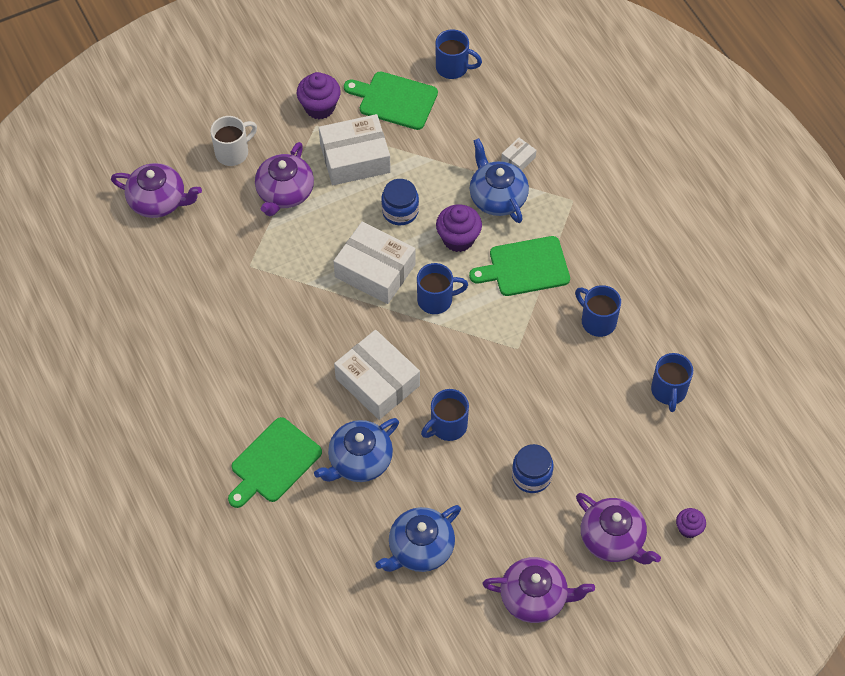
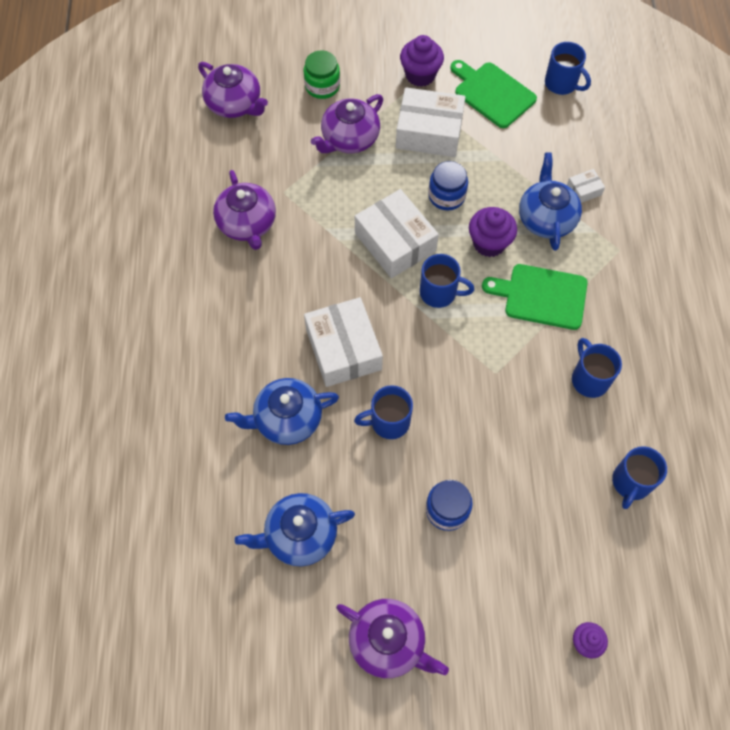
camera: 25 degrees right, 5 degrees up
(233, 152) = (322, 86): white mug -> green jar
(273, 463) = (206, 386): green cutting board -> none
(613, 539) = (499, 616): purple teapot -> purple teapot (247, 224)

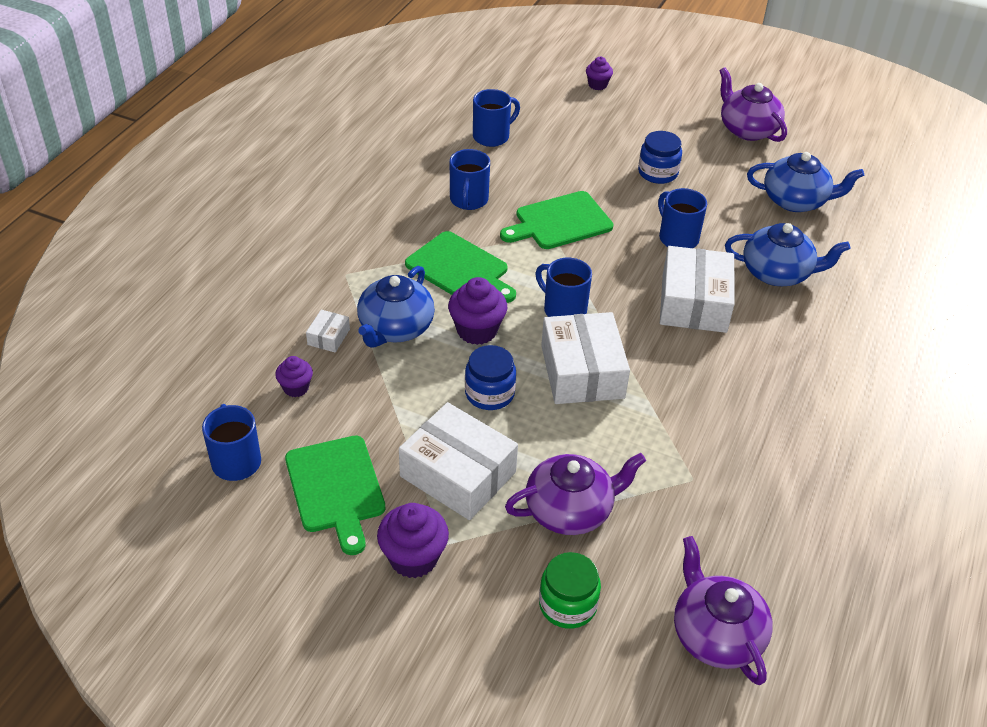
camera: 155 degrees left, 20 degrees down
(247, 224) = (755, 460): purple teapot -> none
(388, 422) = (677, 238): blue mug -> blue mug turned 135 degrees counterclockwise
(497, 391) = (560, 222): none -> green cutting board
(570, 144) = (296, 388): none -> purple cupcake
(584, 190) = (328, 337): white box -> white box turned 75 degrees counterclockwise

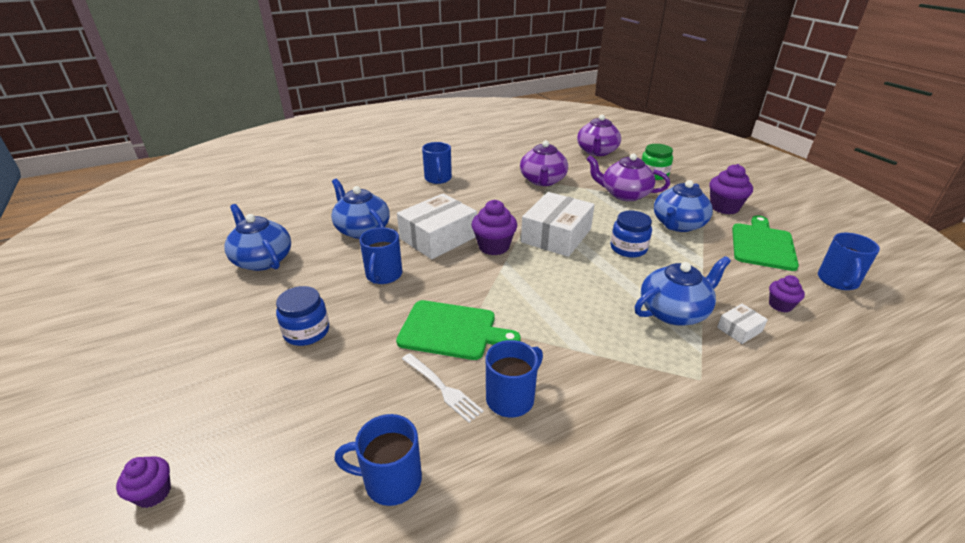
camera: 140 degrees left, 10 degrees down
(458, 474) = (678, 224): white box -> blue teapot
(460, 269) = (582, 332): green cutting board -> none
(477, 330) = (607, 283): purple cupcake -> purple cupcake (494, 246)
(519, 185) = (442, 388): none -> white fork
(563, 310) = (529, 269): blue mug -> blue mug (438, 179)
(747, 129) = (162, 331): purple teapot -> purple teapot (542, 181)

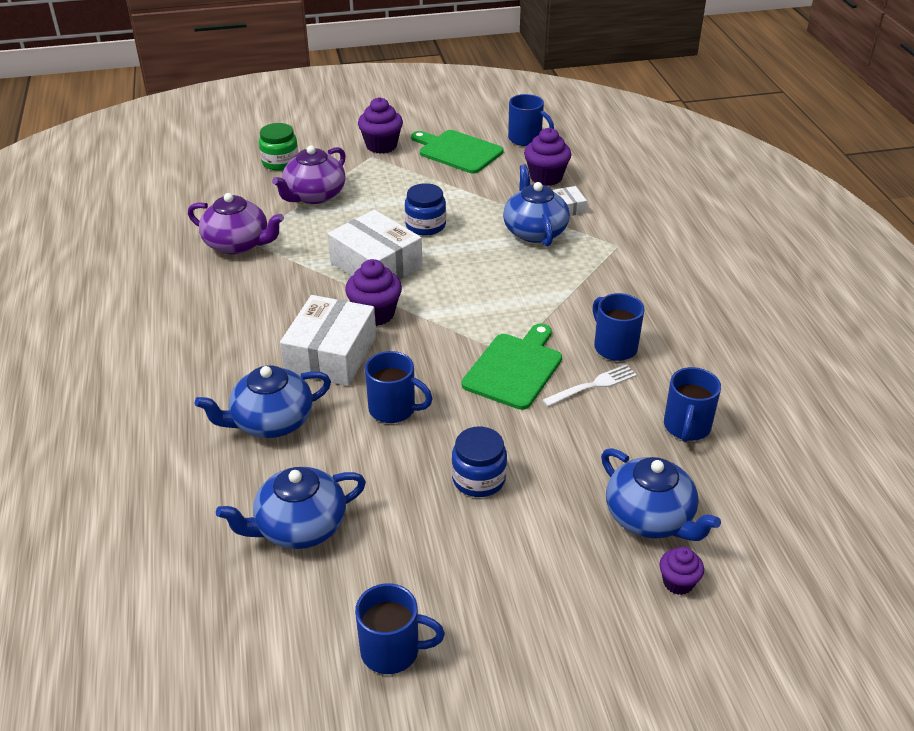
camera: 75 degrees left, 5 degrees up
(438, 179) = (164, 333): blue mug -> blue mug (392, 651)
(438, 237) = (331, 354): white box -> white box turned 45 degrees clockwise
(597, 152) = (187, 182): purple teapot -> none
(678, 224) = (398, 183): blue teapot -> blue teapot (650, 518)
(780, 305) = (546, 177): purple cupcake -> purple cupcake, size x1.67

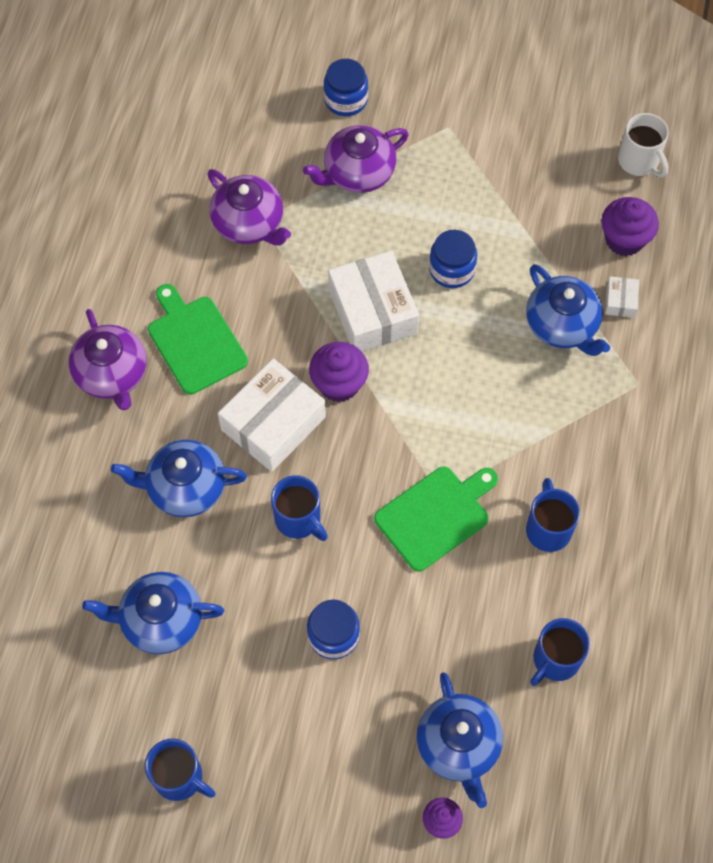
camera: 25 degrees right, 25 degrees up
(158, 367) = (112, 374): none -> purple teapot
(280, 162) = (346, 100): green jar -> blue jar
(381, 146) = (468, 112): purple cupcake -> none
(457, 151) = (549, 154): green cutting board -> green cutting board (195, 341)
(526, 139) = (639, 161): blue mug -> white mug
(534, 231) = (562, 325): blue teapot -> blue teapot turned 135 degrees clockwise
(592, 385) = (497, 570): white fork -> none

